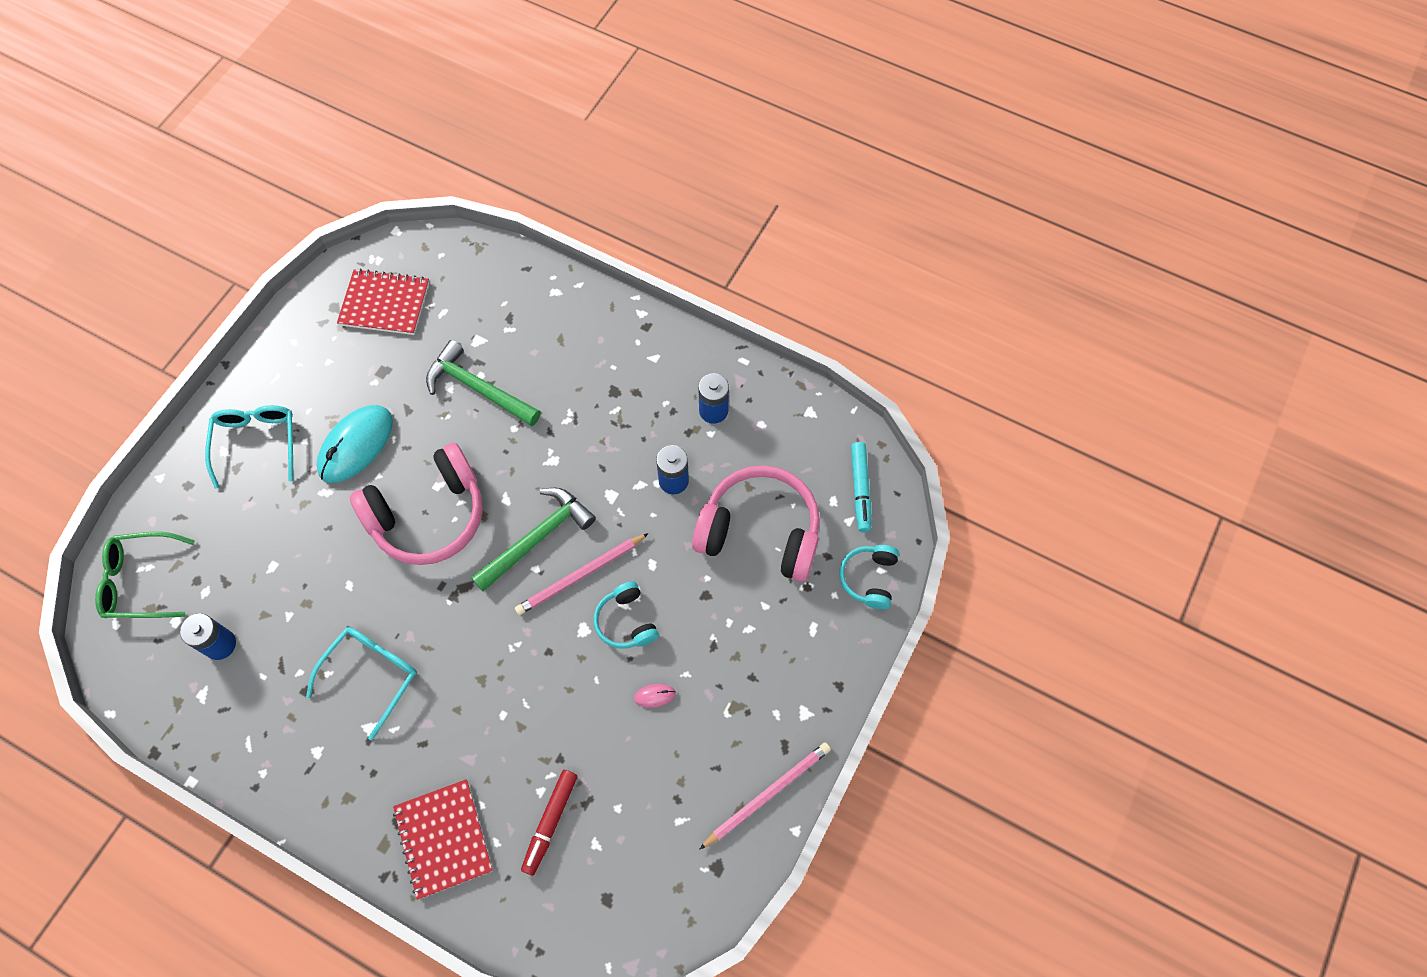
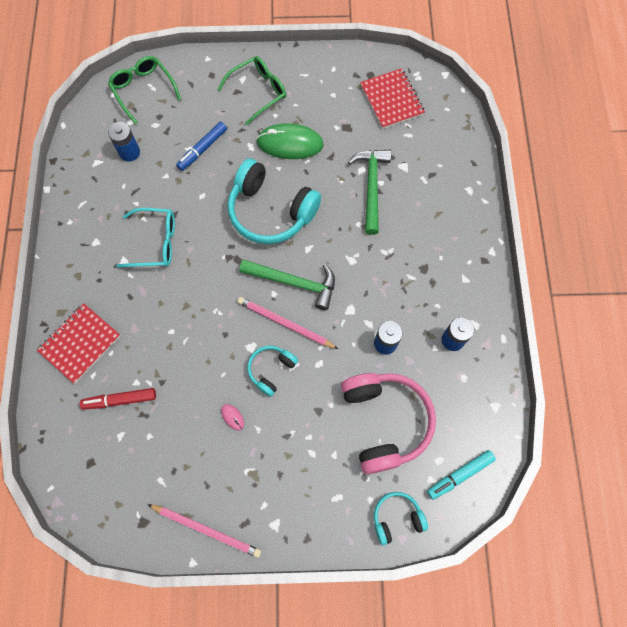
camera: 60 degrees right, 5 degrees up
(257, 443) = (258, 92): turquoise glasses -> green glasses
(285, 551) = (202, 149): none -> blue marker
(356, 445) = (290, 143): turquoise mouse -> green mouse
(429, 515) = (270, 211): pink headphones -> turquoise headphones

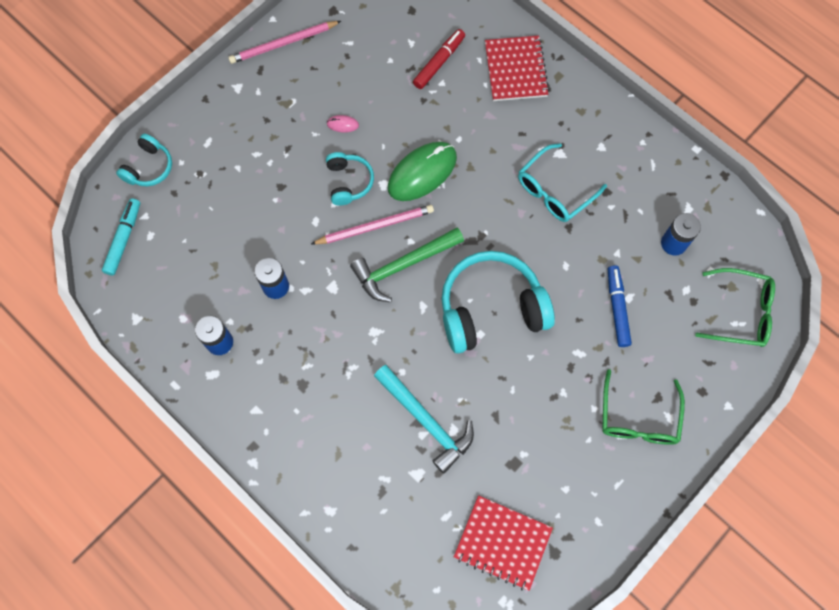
camera: 135 degrees right, 0 degrees up
(290, 143) = (547, 391): green mouse -> green mouse (422, 173)
(371, 187) = (426, 421): green hammer -> turquoise hammer
(385, 421) = (219, 225): pink headphones -> none

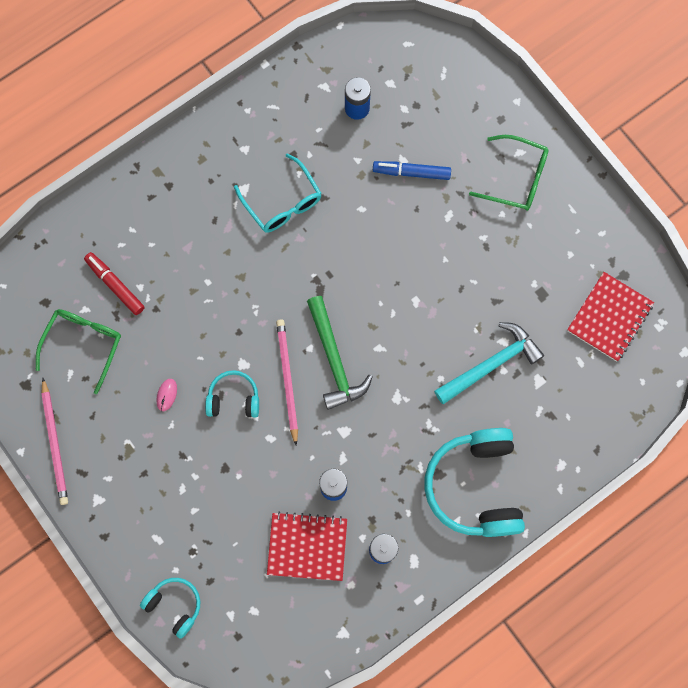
camera: 80 degrees left, 5 degrees up
(124, 239) = (253, 639): turquoise marker -> none
(422, 173) = (238, 324): green mouse -> none
(491, 308) = (392, 285): turquoise headphones -> turquoise headphones (475, 486)
(515, 70) = (141, 211): red notebook -> red notebook (307, 546)
(740, 312) = (433, 68): green glasses -> green glasses (83, 344)

